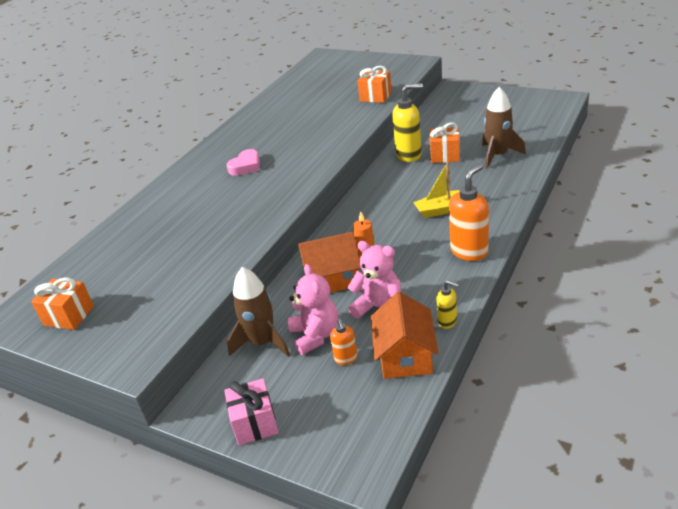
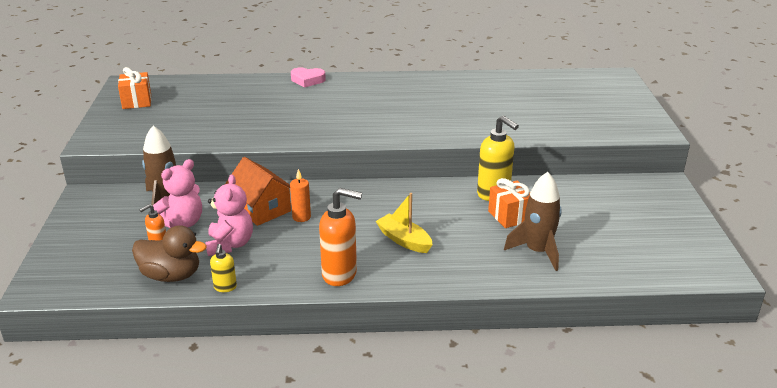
camera: 55 degrees right, 5 degrees down
(246, 166) = (368, 103): pink heart -> pink heart (307, 80)
(255, 423) = (76, 226): pink gift -> none
(375, 96) = (551, 129): orange gift -> none
(405, 356) = (171, 275): orange house -> brown duck

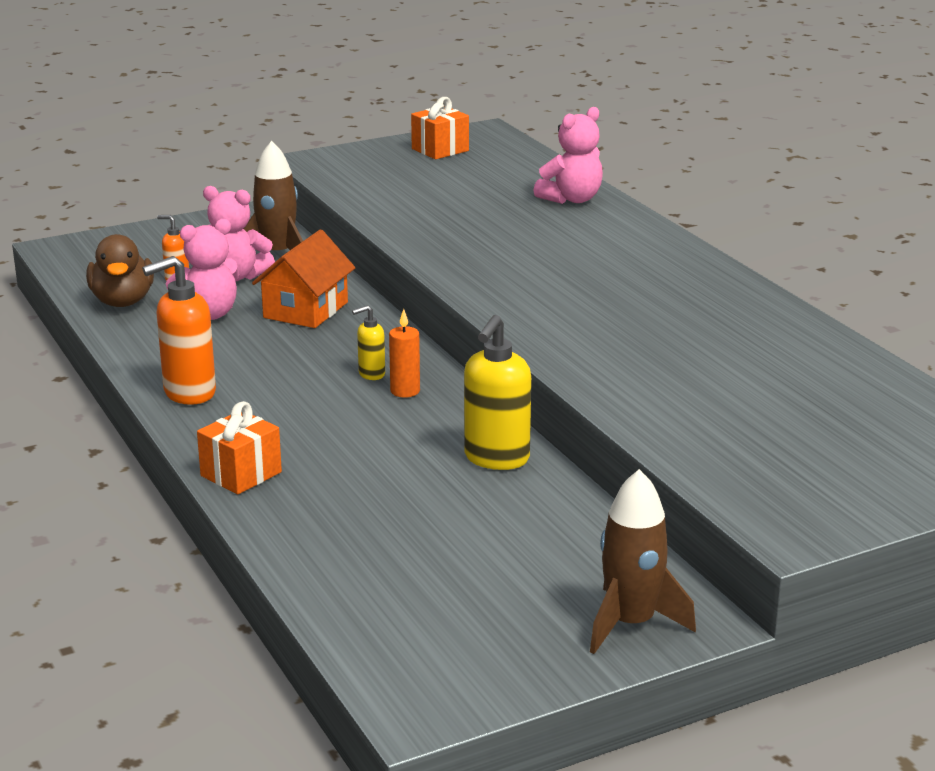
camera: 65 degrees right, 5 degrees down
(225, 287) = (117, 335): yellow soap dispenser -> yellow soap dispenser (371, 374)
(260, 86) = (571, 199): none -> pink teddy bear
(301, 217) = (306, 338): orange candle -> orange candle (405, 391)
(307, 80) = (631, 221): pink heart -> none
(340, 274) = (188, 393): orange soap dispenser -> orange soap dispenser turned 75 degrees clockwise
(404, 240) = (302, 417): yellow boat -> none
(510, 216) = (437, 484): orange gift -> orange gift (241, 474)
(537, 251) = (350, 523): brown rocket -> brown rocket (631, 623)

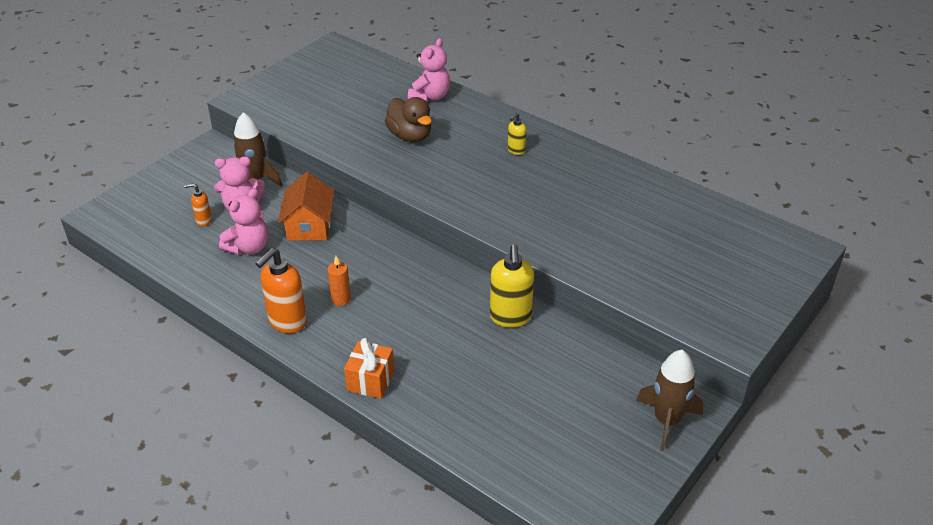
camera: 25 degrees left, 15 degrees up
(122, 301) = (182, 252): brown duck -> brown duck (410, 136)
(371, 374) = (389, 270): yellow soap dispenser -> yellow soap dispenser (516, 150)
(405, 391) = (420, 278): orange candle -> orange candle (341, 299)
(440, 150) = (317, 70): orange gift -> none

